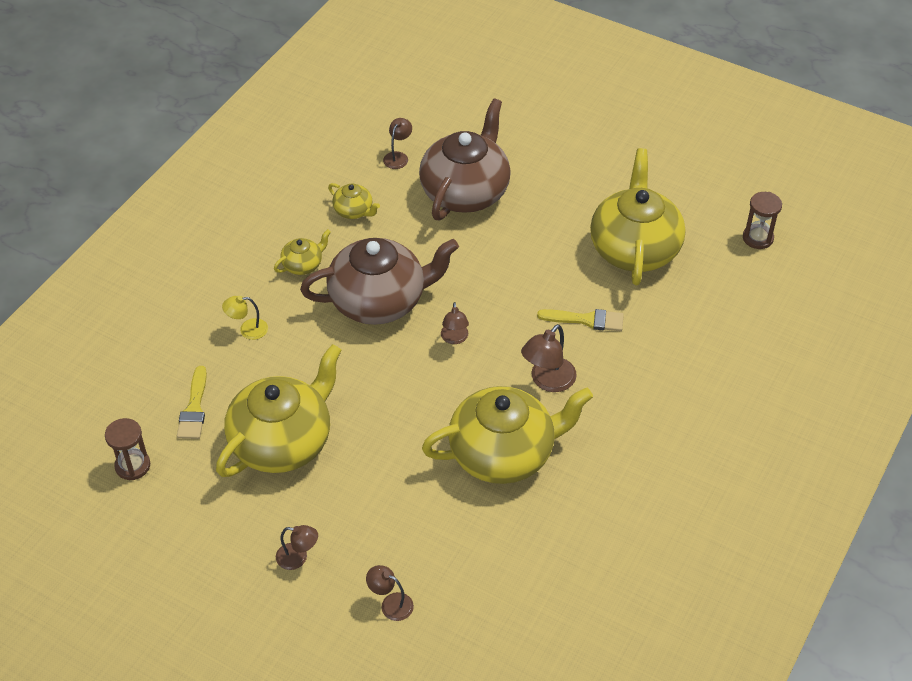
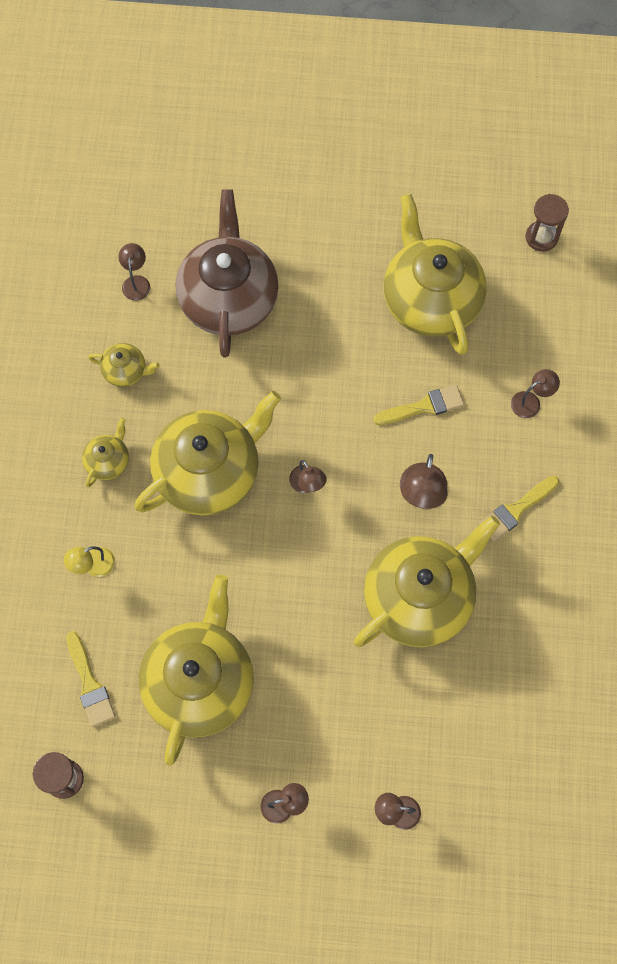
camera: 25 degrees left, 20 degrees up
(379, 301) = (209, 472): brown teapot -> yellow teapot
(625, 422) = (516, 510): none -> yellow brush
(683, 349) = (531, 402): none -> brown lamp

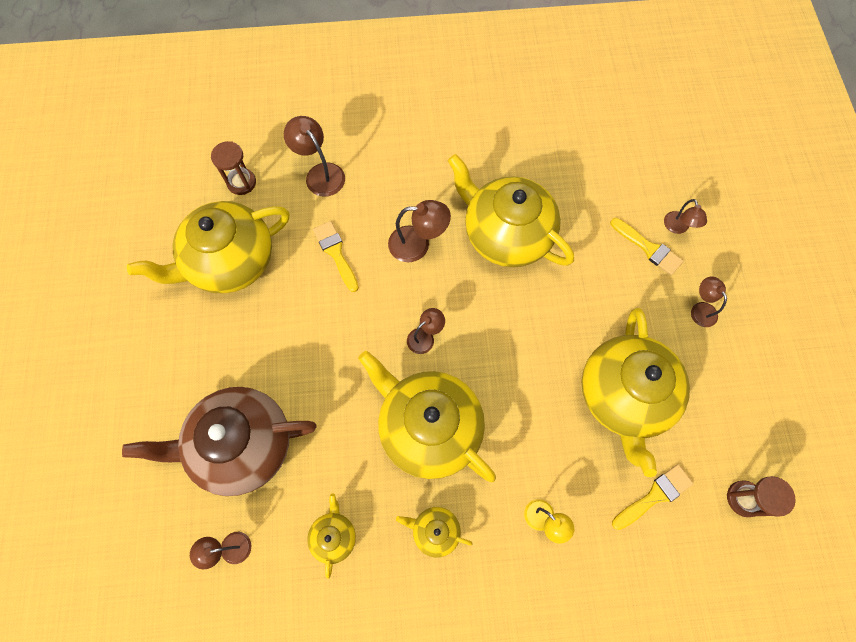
camera: 100 degrees left, 0 degrees up
(200, 682) = (624, 396): yellow teapot -> yellow teapot turned 90 degrees counterclockwise
(516, 510) = (417, 174): yellow brush -> yellow brush (648, 248)
(531, 402) = (320, 173): brown lamp -> brown lamp, size x1.59
(541, 237) = (161, 181): brown hourglass -> brown hourglass (241, 182)

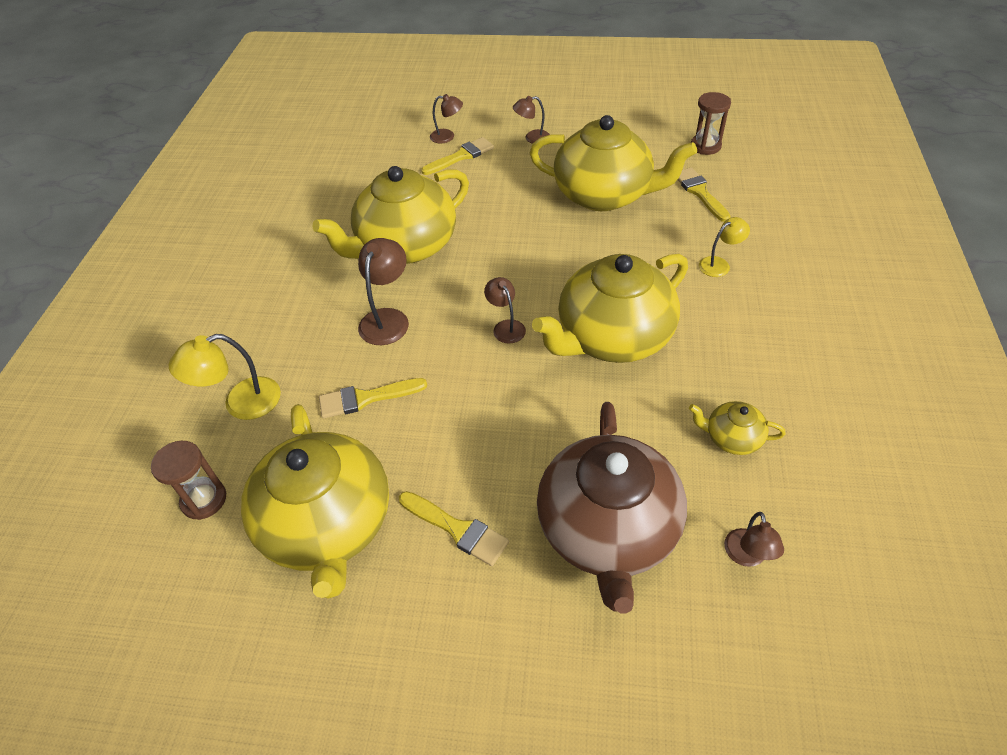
camera: 75 degrees left, 20 degrees down
(233, 343) = (457, 529): none -> yellow brush
(320, 173) = (241, 403): brown lamp -> yellow lamp
(435, 531) = (728, 346): yellow teapot -> none

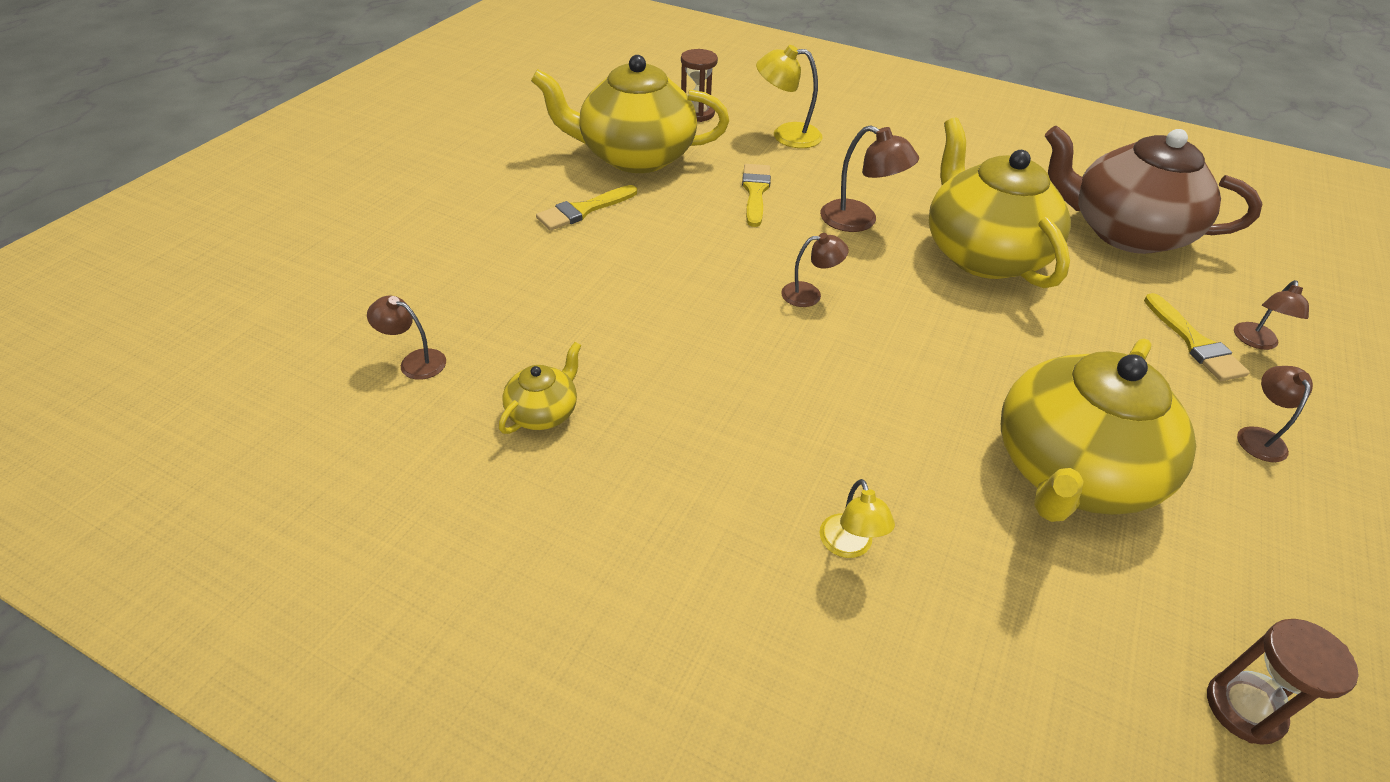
camera: 105 degrees right, 5 degrees down
(241, 403) = (786, 135): yellow lamp -> yellow lamp turned 75 degrees counterclockwise
(607, 530) = (515, 286): brown teapot -> brown teapot (1124, 232)
(612, 337) = (751, 372): yellow teapot -> none
(700, 192) = (1061, 614): yellow brush -> none

